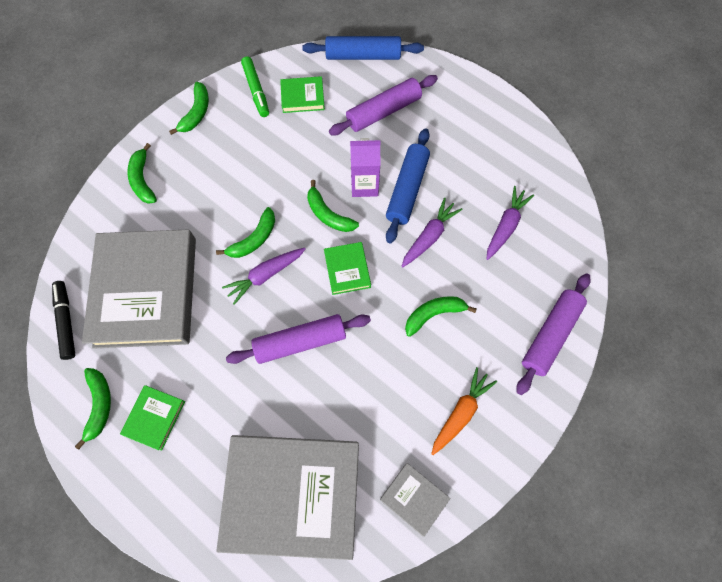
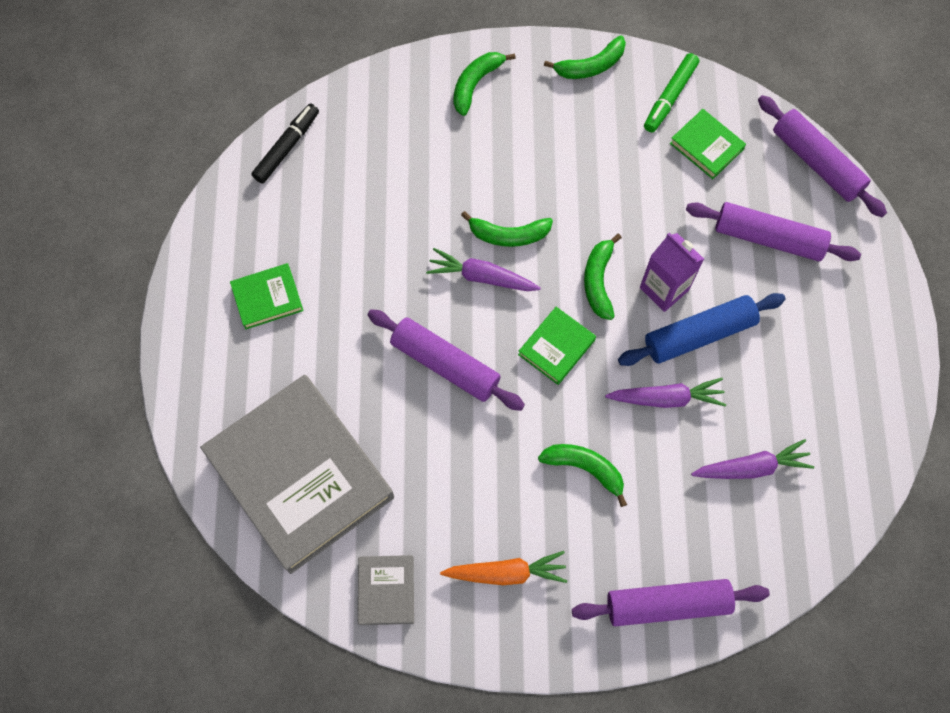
camera: 50 degrees right, 0 degrees up
(99, 405) = (239, 243): green banana -> none
(146, 291) = (372, 187): grey book -> none
(363, 56) = (816, 162): blue rolling pin -> purple rolling pin

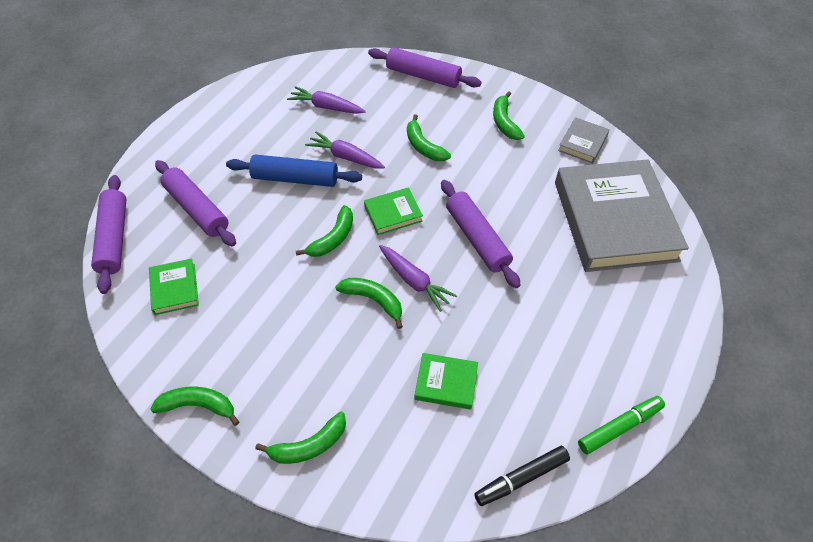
camera: 150 degrees left, 15 degrees down
(267, 298) = (594, 347): green book -> green book (446, 383)
(506, 572) = (504, 122): orange carrot -> green banana
(664, 289) = (293, 213): purple carton -> none
(669, 97) = (163, 341): green marker -> green marker (619, 427)

